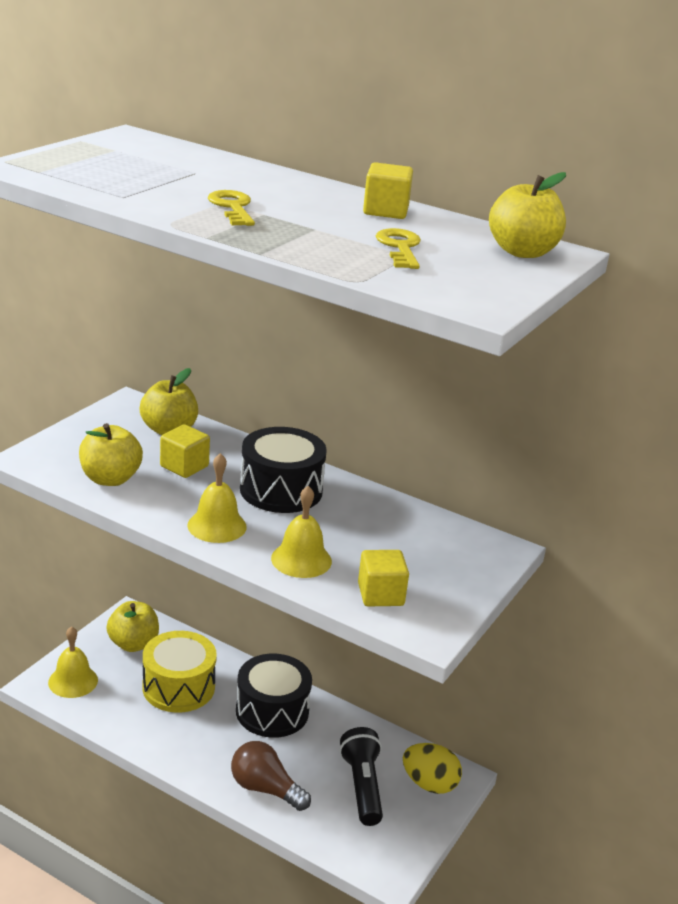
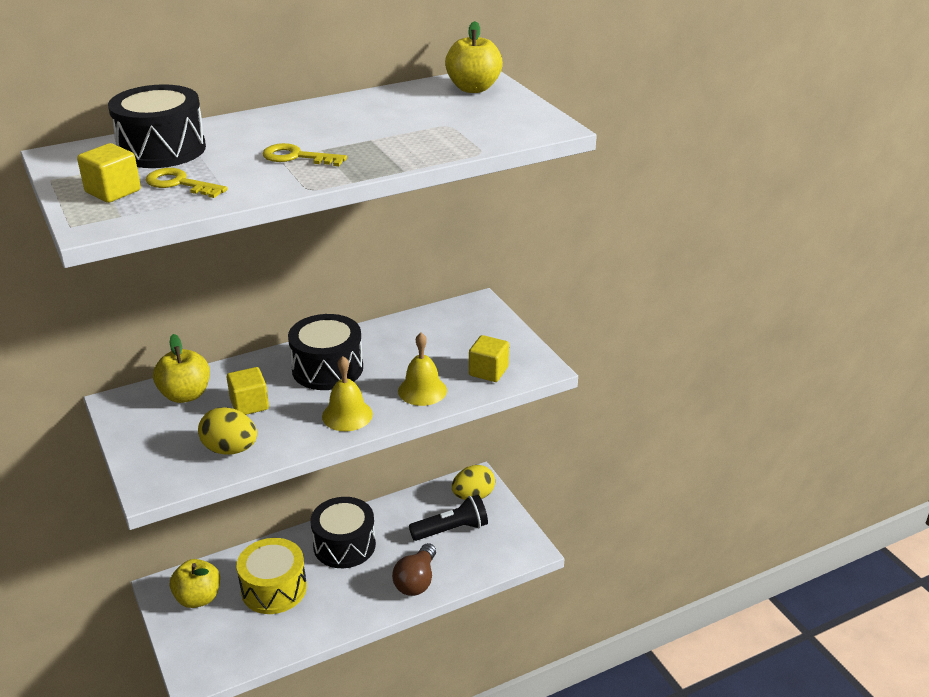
camera: 55 degrees left, 5 degrees up
(73, 681) = (209, 654): yellow bell -> none
(110, 479) = (230, 449): yellow apple -> yellow egg
(183, 161) = (162, 149): none -> black drum
(265, 788) = (416, 581): brown light bulb -> brown light bulb turned 45 degrees counterclockwise
(362, 786) = (451, 529): black flashlight -> black flashlight turned 135 degrees clockwise
(385, 211) = (357, 107): yellow cube -> yellow cube (113, 191)
(400, 248) = (433, 122): yellow key -> yellow key (179, 184)

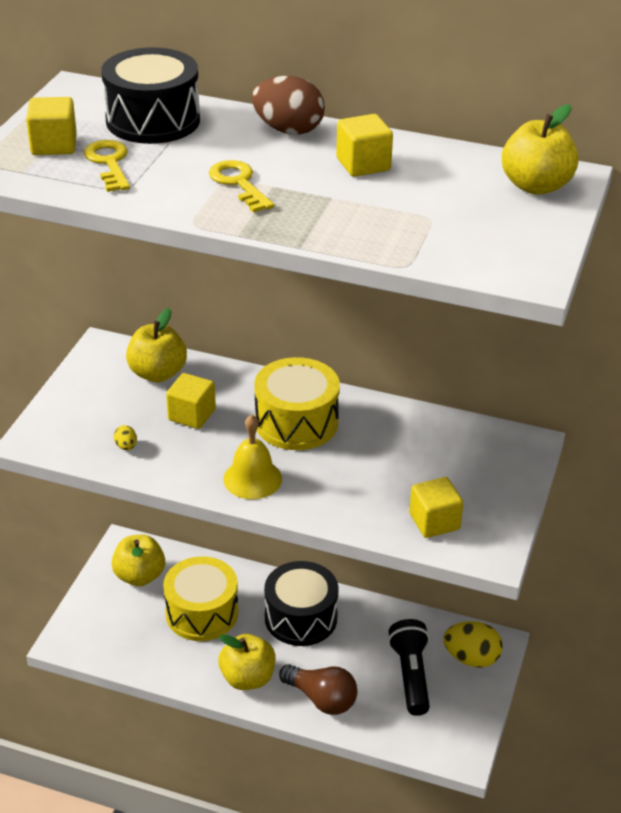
camera: 45 degrees right, 5 degrees up
(230, 449) = (126, 446): yellow egg -> yellow egg, size x0.45
(271, 119) = (288, 130): none -> brown egg
(327, 368) = (296, 422): black drum -> yellow drum
(355, 117) = (363, 164): none -> yellow cube
(355, 604) = (247, 678): none -> yellow apple
(416, 581) = (322, 699): brown light bulb -> brown light bulb turned 120 degrees counterclockwise
(422, 390) = (347, 499): yellow bell -> none
(451, 529) = (410, 675): black flashlight -> black flashlight turned 120 degrees counterclockwise

